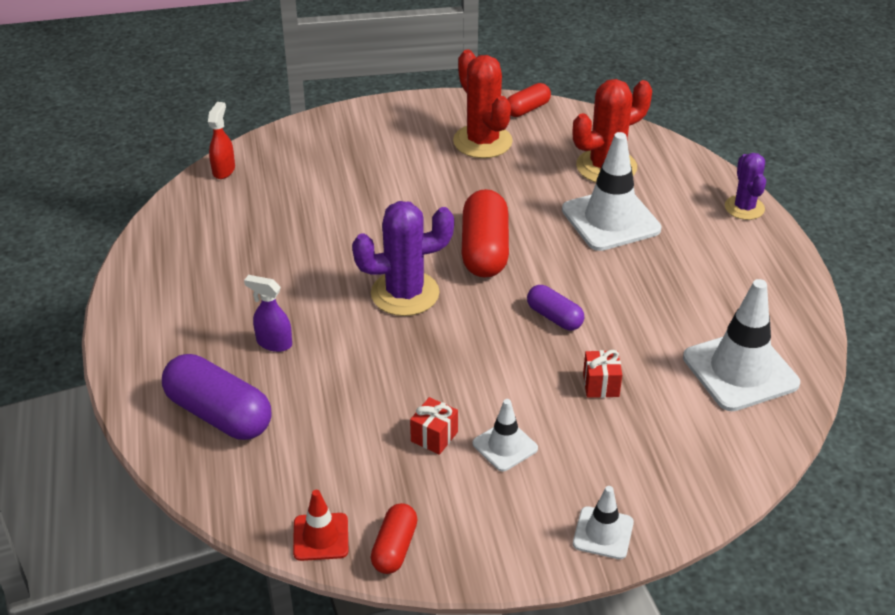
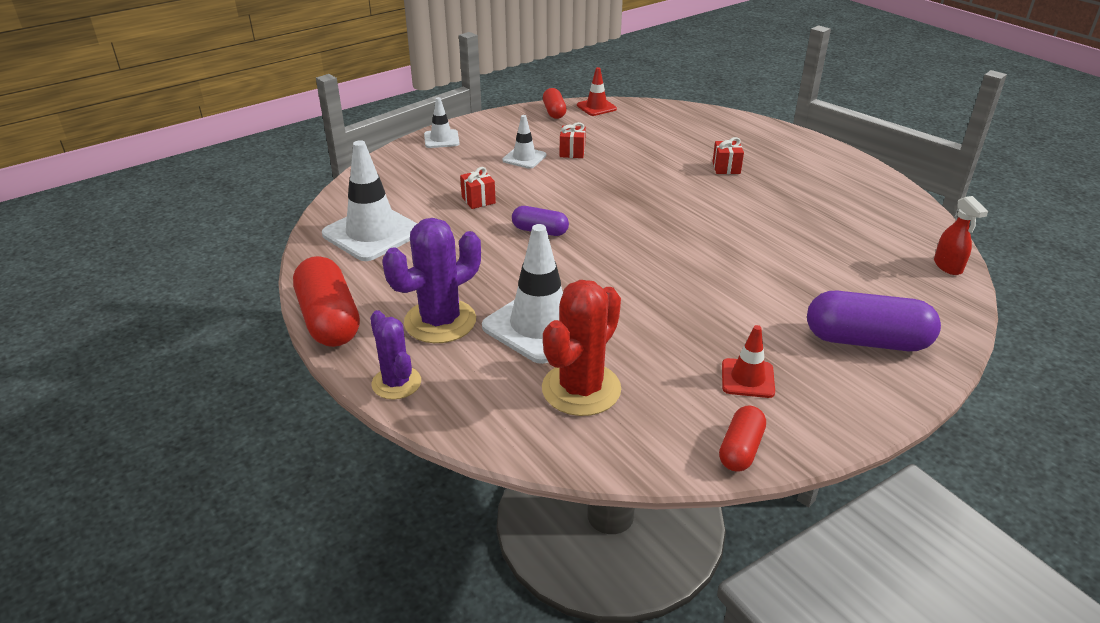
camera: 155 degrees right, 5 degrees down
(219, 414) = (711, 132): purple capsule -> purple capsule (866, 341)
(273, 343) = (726, 168): purple spray bottle -> red gift
(405, 293) = (671, 216): purple cactus -> purple cactus (440, 321)
(482, 141) = (747, 378): red cactus -> red traffic cone
(484, 250) = (638, 264): red capsule -> red capsule (329, 320)

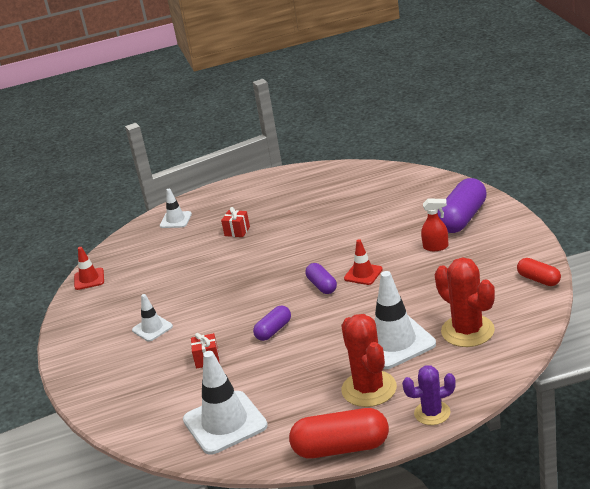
camera: 65 degrees left, 5 degrees down
(440, 321) = (369, 389): purple cactus -> red cactus
(441, 139) = (81, 375): white traffic cone -> white traffic cone (175, 220)
(554, 112) = (79, 303): red capsule -> none
(572, 152) = (160, 301): red gift -> none
(641, 247) = (322, 286): none -> purple capsule
(747, 378) = (480, 266): red traffic cone -> red traffic cone (363, 274)
(948, 266) = (404, 174): red spray bottle -> red spray bottle (436, 247)

